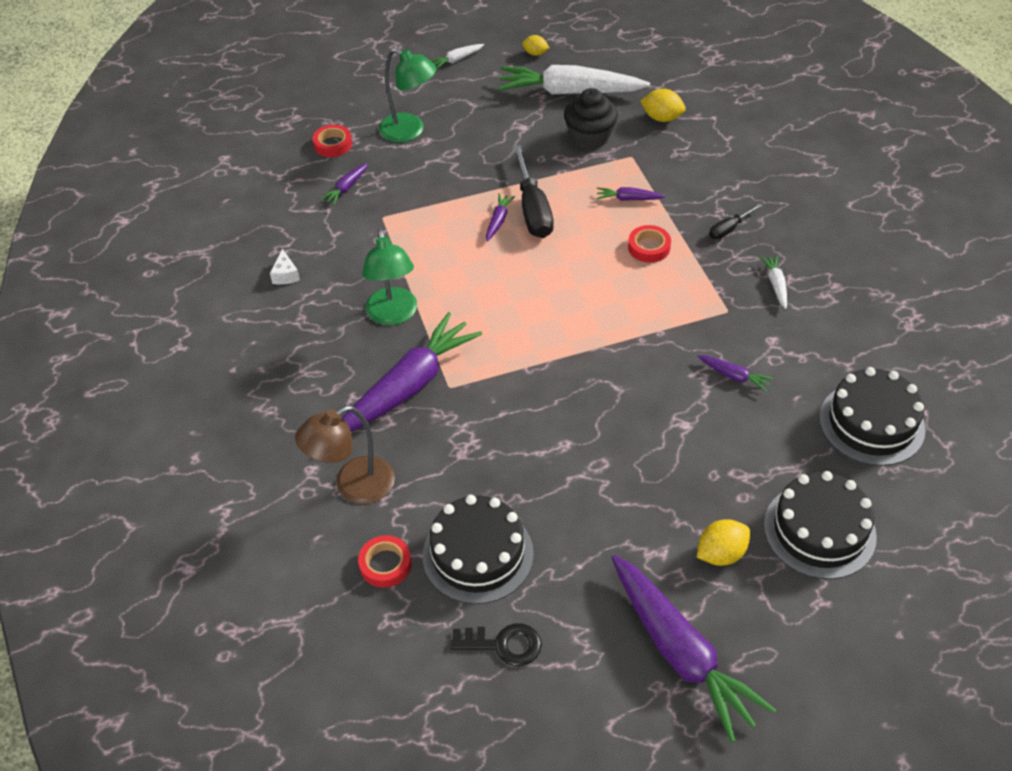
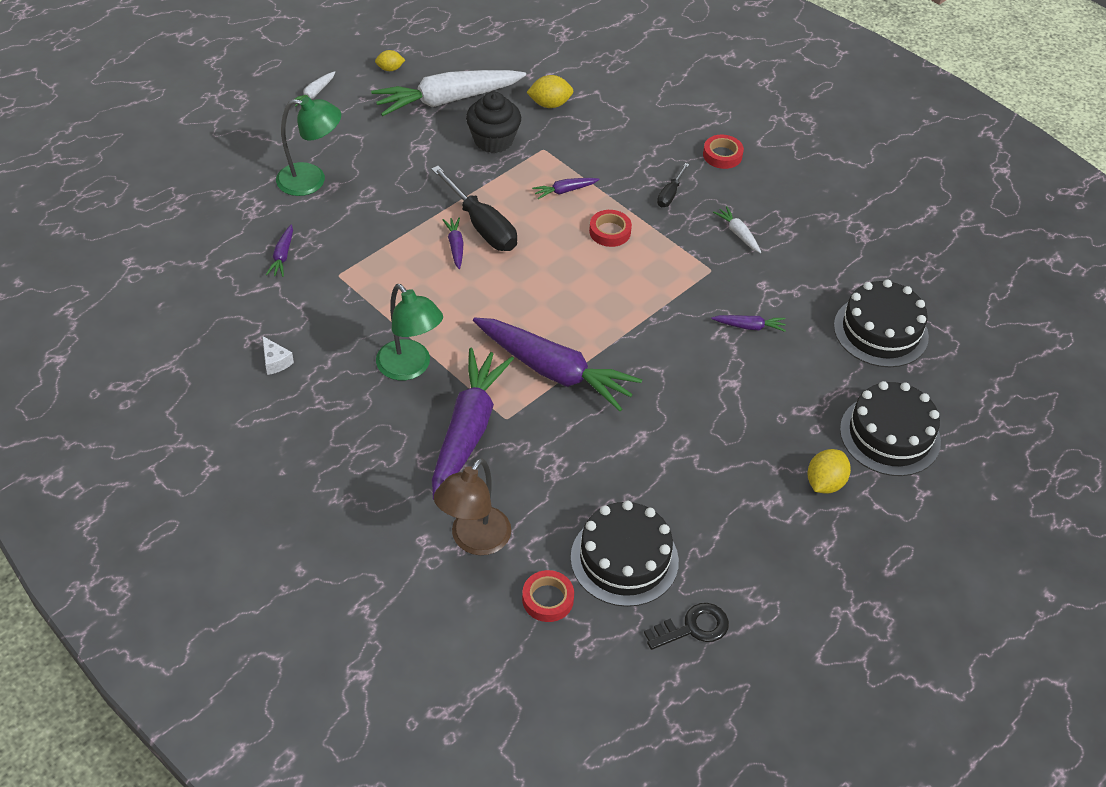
camera: 30 degrees left, 0 degrees up
(333, 144) = (239, 215): red tape -> red tape (722, 155)
(680, 653) = (839, 576): purple carrot -> purple carrot (554, 371)

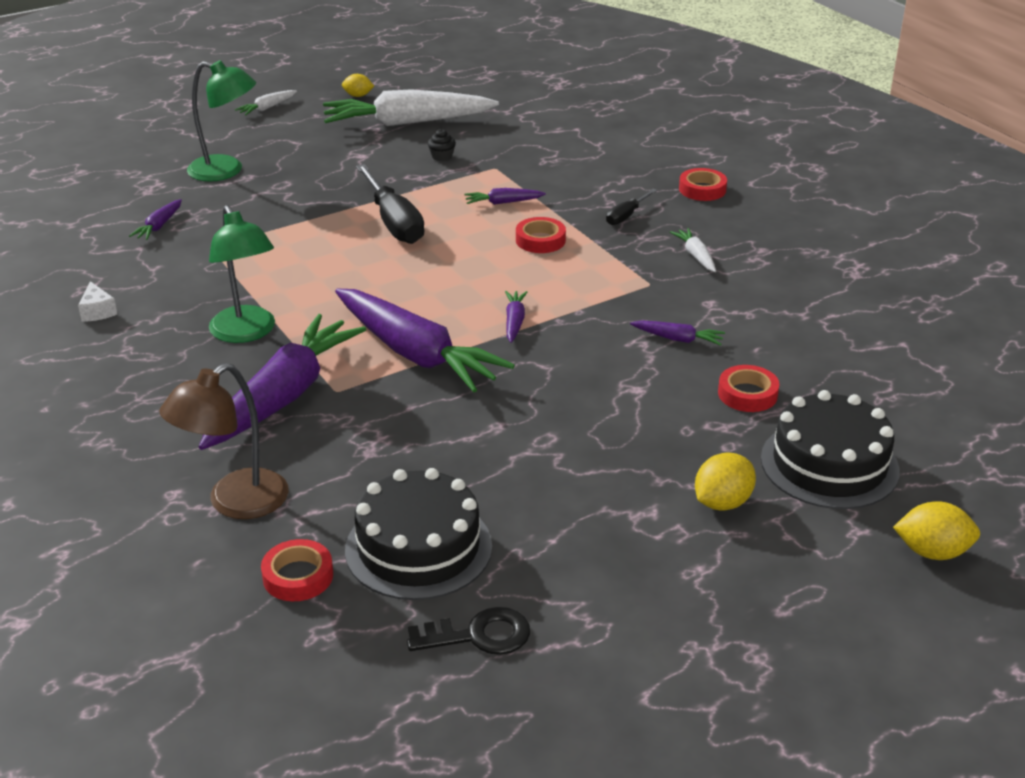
camera: 15 degrees right, 15 degrees down
(455, 246) = (355, 236): purple carrot -> purple carrot (514, 322)
(493, 140) = (442, 156): black cupcake -> black cupcake, size x0.45
(550, 104) = (519, 134): yellow lemon -> yellow lemon (932, 552)
(815, 376) = (747, 394): none -> red tape
(880, 331) = (849, 361): black cake -> none

